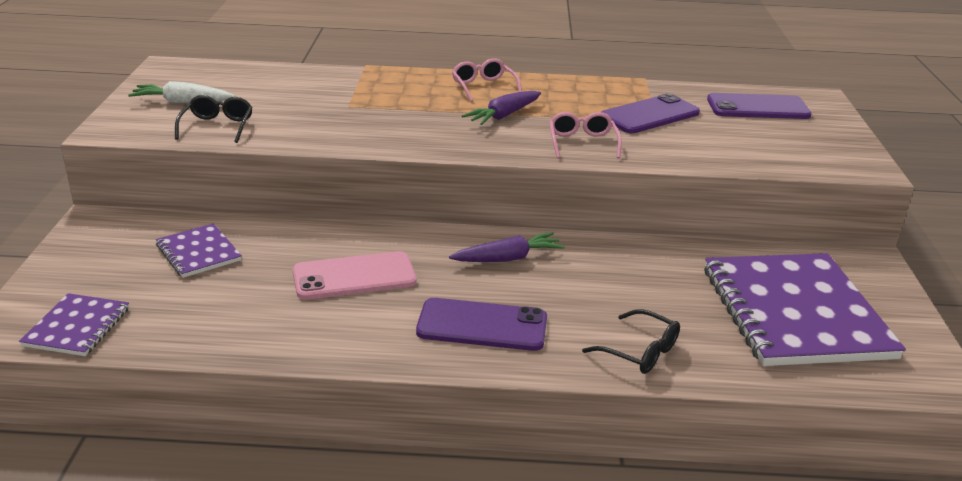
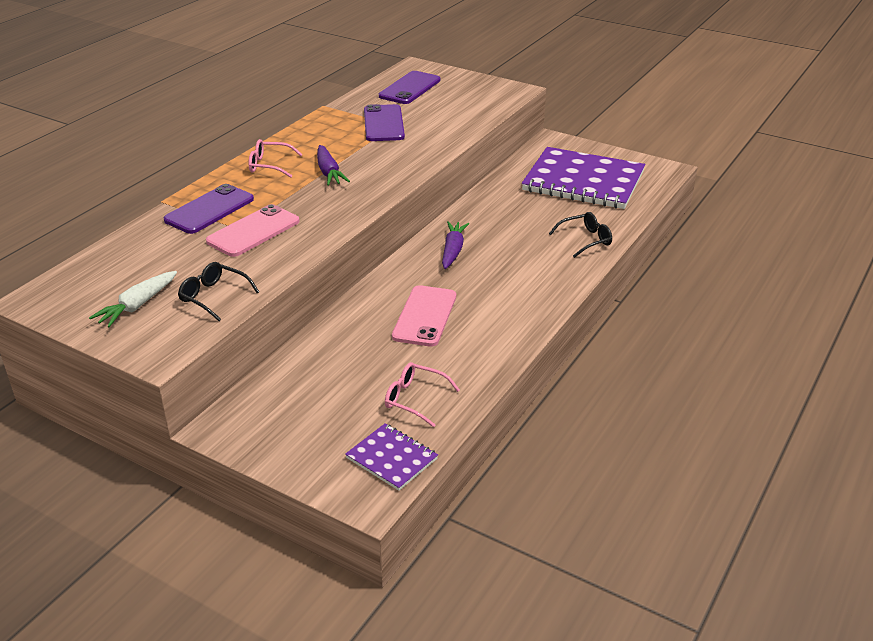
camera: 60 degrees left, 5 degrees up
(198, 253) = (328, 380): purple notebook -> none
(348, 113) = (253, 231): none -> pink phone
(482, 326) = (522, 283): purple phone -> purple phone (209, 210)
(582, 143) = (401, 159): pink glasses -> pink glasses (415, 399)

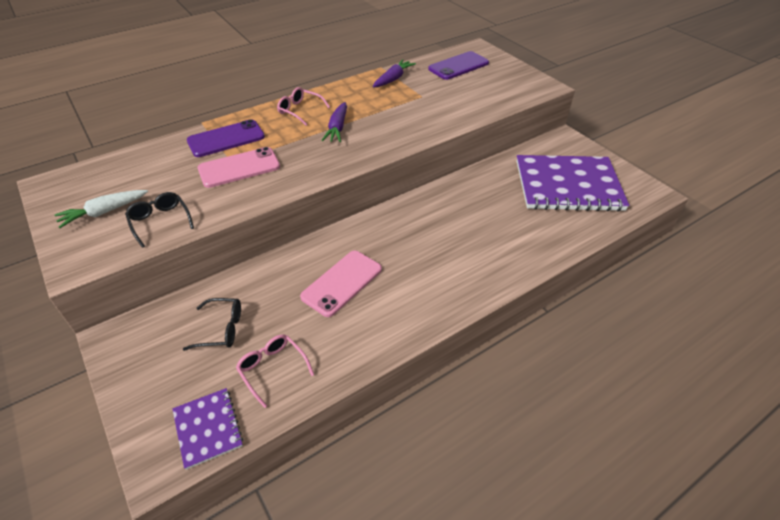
camera: 25 degrees right, 10 degrees up
(384, 124) = (414, 93): purple phone -> none
(453, 251) = (410, 223): purple carrot -> purple carrot (393, 79)
(583, 181) = (568, 185): purple notebook -> purple notebook turned 45 degrees counterclockwise
(585, 240) = (531, 247): black glasses -> black glasses (221, 329)

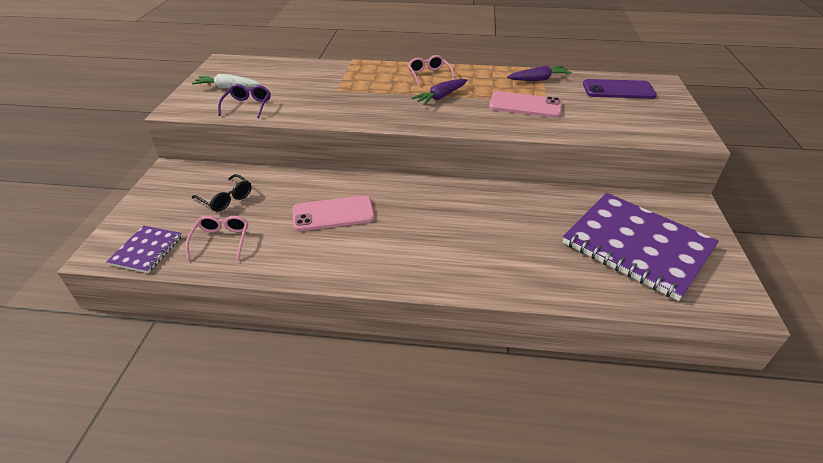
camera: 40 degrees right, 5 degrees down
(160, 222) = (247, 106): black glasses -> purple glasses
(226, 139) = (353, 74): purple phone -> none
(239, 168) = (336, 95): pink phone -> pink phone (525, 105)

